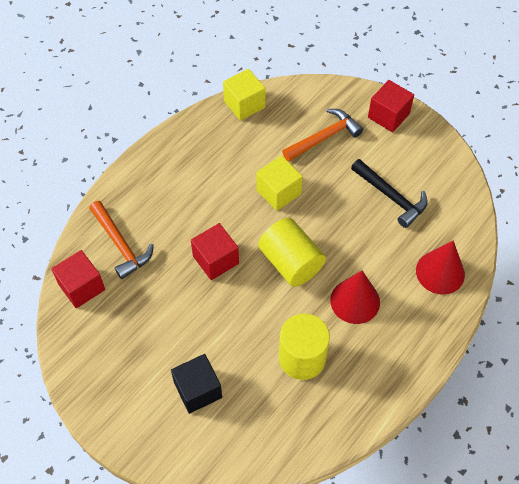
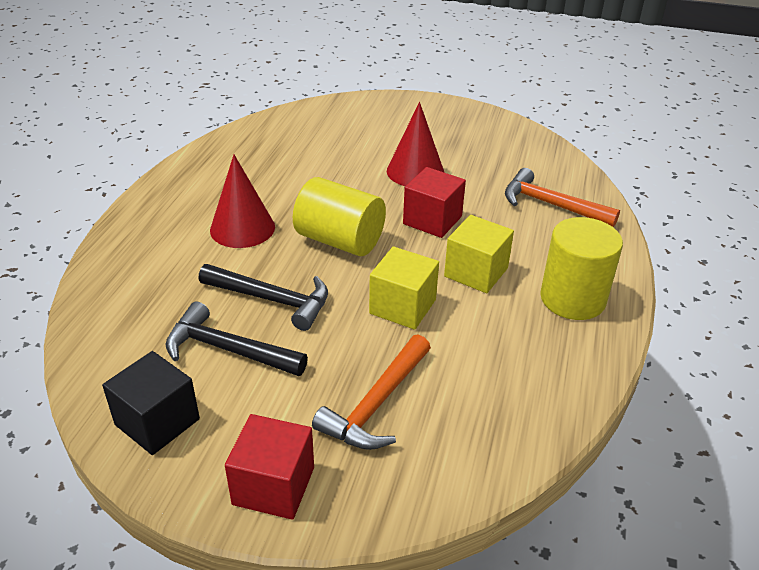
camera: 155 degrees right, 20 degrees down
(81, 287) = (553, 166): red cube -> none
(198, 390) = (375, 135): black cube -> black cube (157, 422)
(244, 104) = (547, 414): yellow cube -> yellow cube (476, 272)
(302, 358) = (284, 175): yellow cylinder -> yellow cylinder (572, 299)
(355, 225) = (272, 300): none -> black hammer
(440, 272) = (133, 281): red cone -> red cone (415, 171)

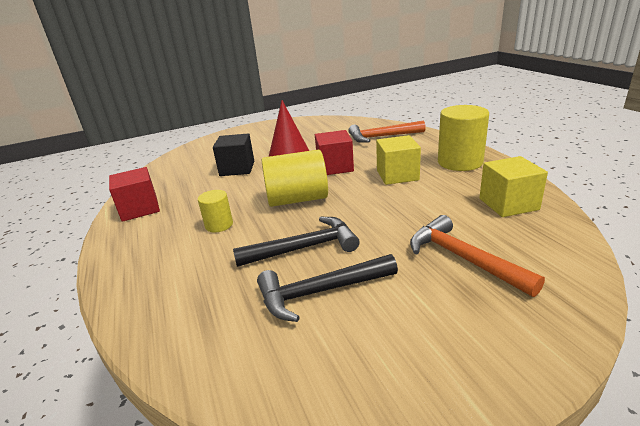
camera: 35 degrees left, 10 degrees down
(157, 422) = (344, 375): black cube -> black cube (237, 168)
(242, 228) = (219, 225): red cone -> yellow cylinder
(273, 486) = (496, 348): red cube -> red cube (140, 209)
(376, 404) = (463, 258): orange hammer -> orange hammer turned 150 degrees clockwise
(402, 306) = (388, 208): yellow cube -> yellow cube (508, 204)

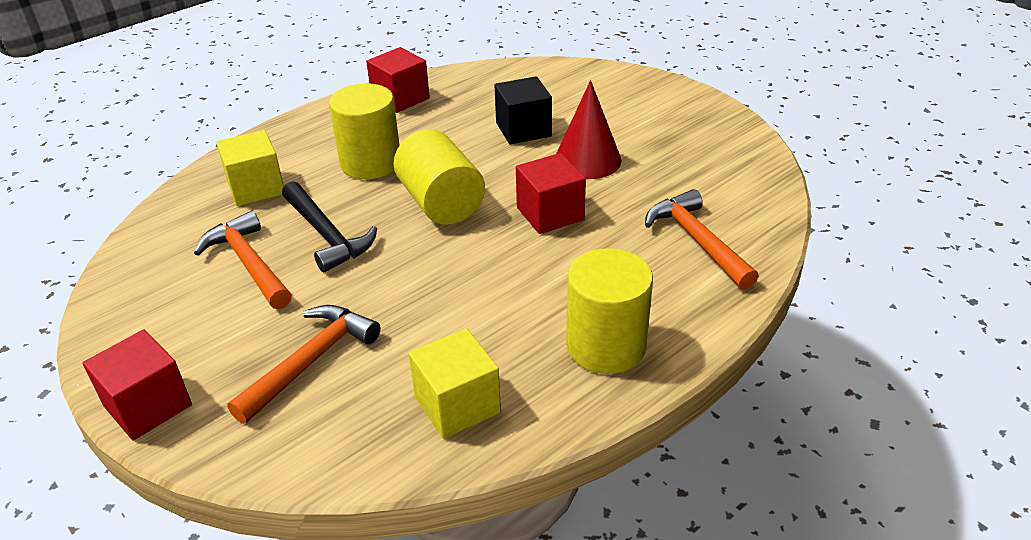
camera: 70 degrees right, 10 degrees up
(219, 225) = (371, 163): yellow cylinder -> yellow cylinder, size x1.85
(320, 292) = (249, 263): black hammer -> orange hammer
(397, 175) = (535, 280): yellow cube -> yellow cube (256, 188)
(521, 359) = (148, 405): none -> red cube

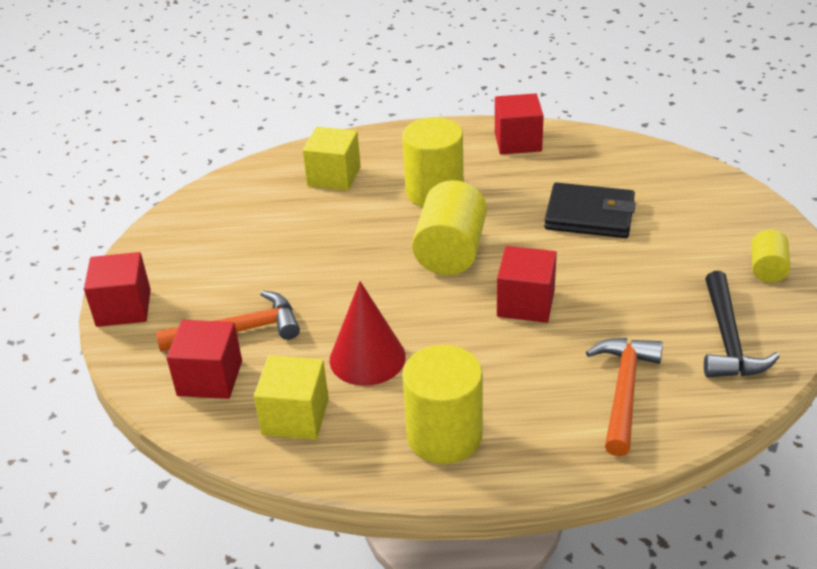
camera: 40 degrees right, 0 degrees up
(249, 263) = (272, 236): orange hammer -> none
(326, 235) = (343, 239): black hammer -> black hammer (727, 339)
(329, 419) = (210, 378): none -> red cube
(523, 129) = (589, 215): black cube -> black wallet
(587, 160) = (614, 269): red cone -> red cone (367, 358)
(691, 115) = (767, 269): none -> yellow cylinder

